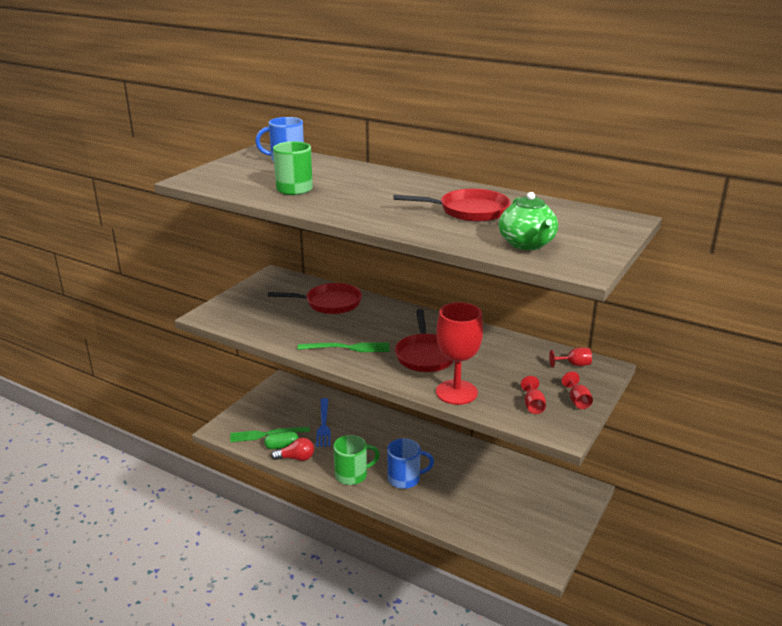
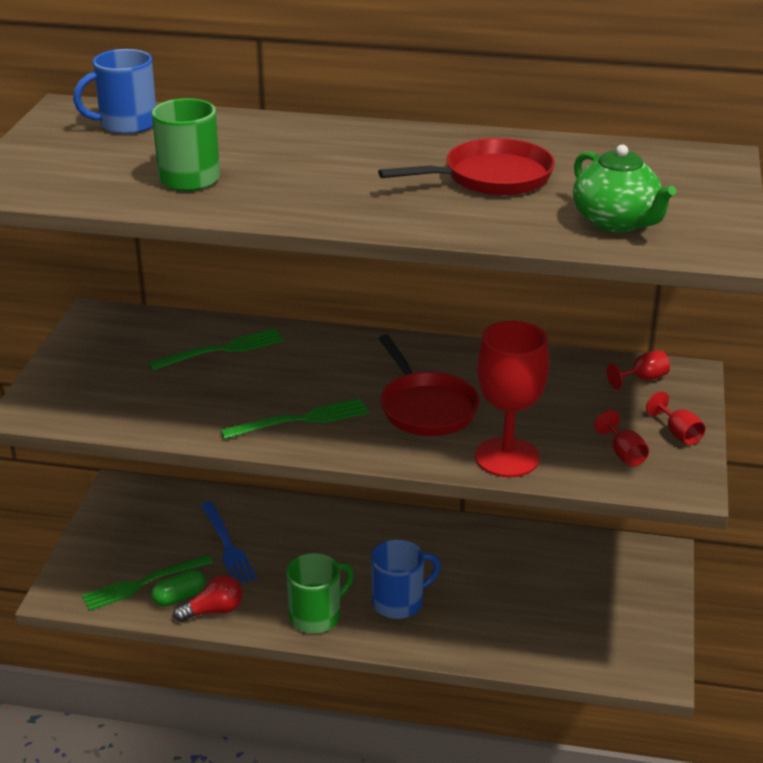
camera: 20 degrees left, 5 degrees up
(329, 303) = (223, 349): red pan -> green fork

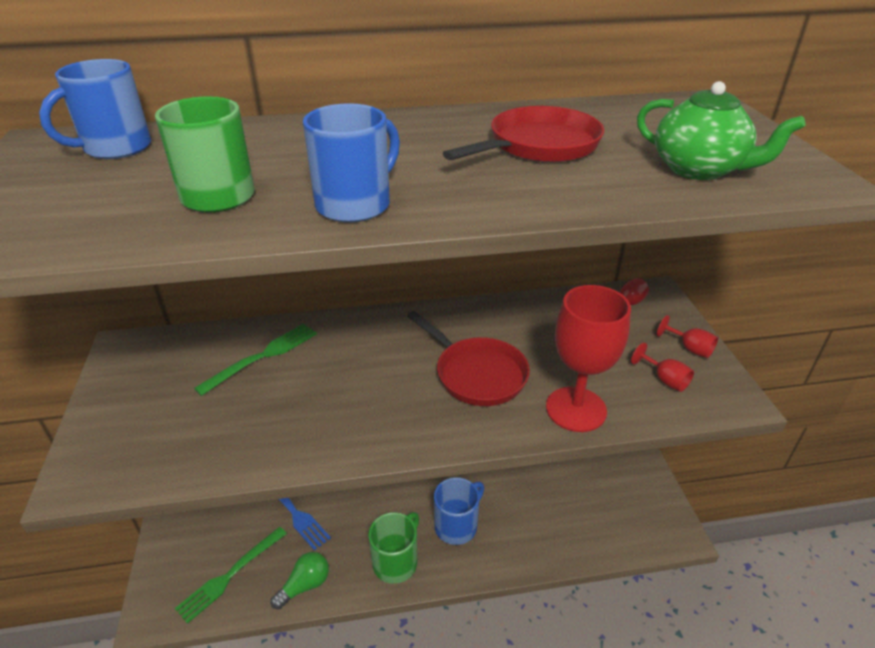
camera: 20 degrees left, 5 degrees up
(179, 597) = (269, 580): green capsule -> none
(214, 611) = (305, 585): red light bulb -> green light bulb
(291, 203) = (355, 205): none -> blue mug
(302, 419) = (372, 415): green fork -> none

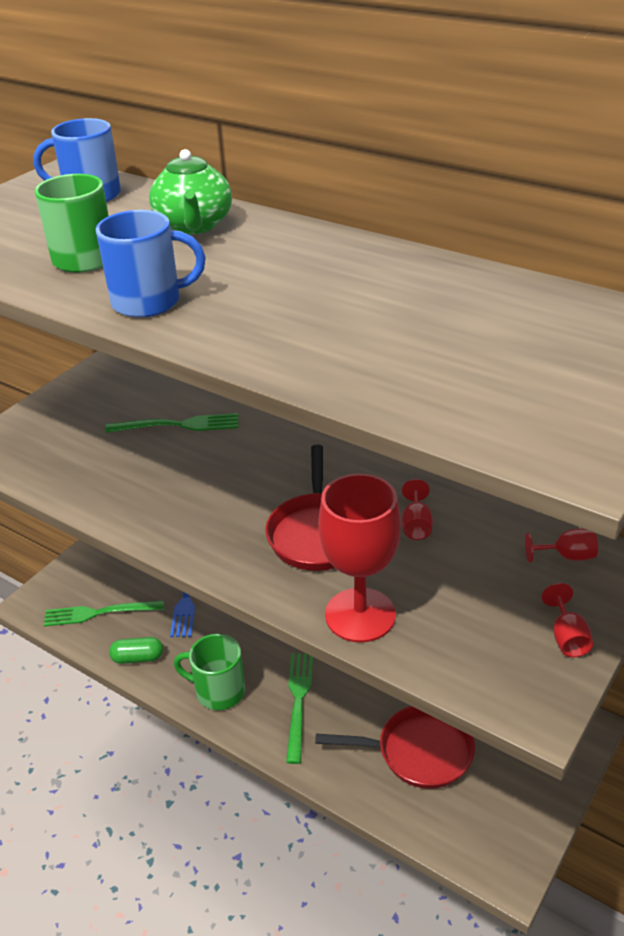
camera: 45 degrees right, 0 degrees up
(305, 585) = (138, 658): green light bulb -> green capsule
(396, 562) = (218, 691): green mug -> green mug turned 150 degrees counterclockwise
(457, 526) = (298, 700): blue mug -> green fork
(538, 146) = (379, 308): red pan -> red pan (418, 752)
(664, 379) = (488, 646): red goblet -> red goblet (416, 525)
(698, 169) = (475, 393): green teapot -> green teapot (194, 226)

